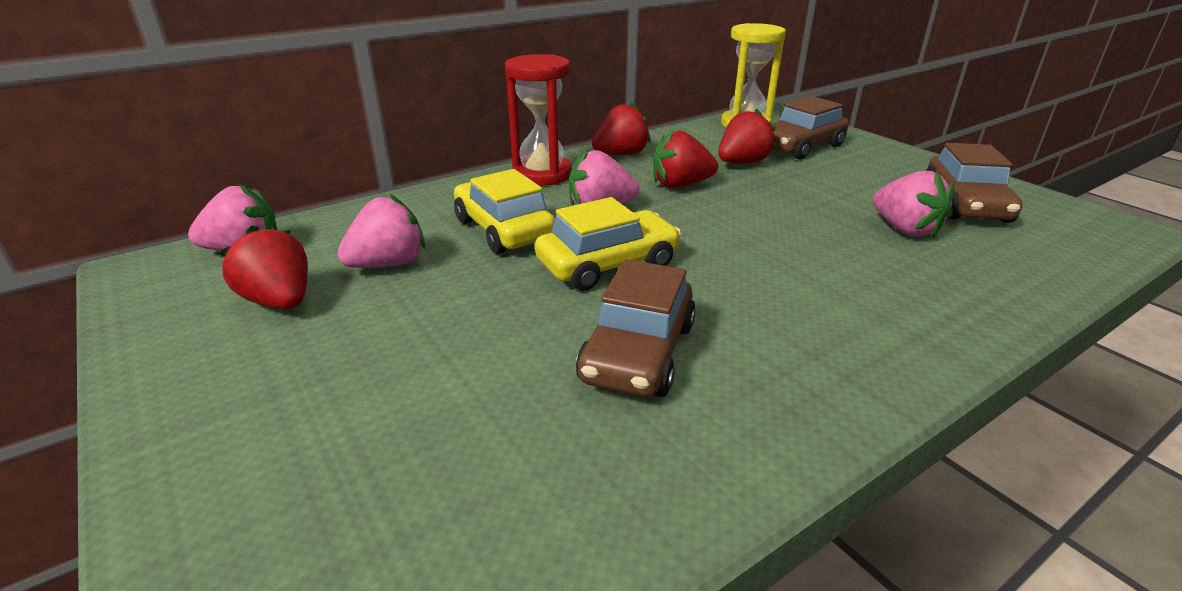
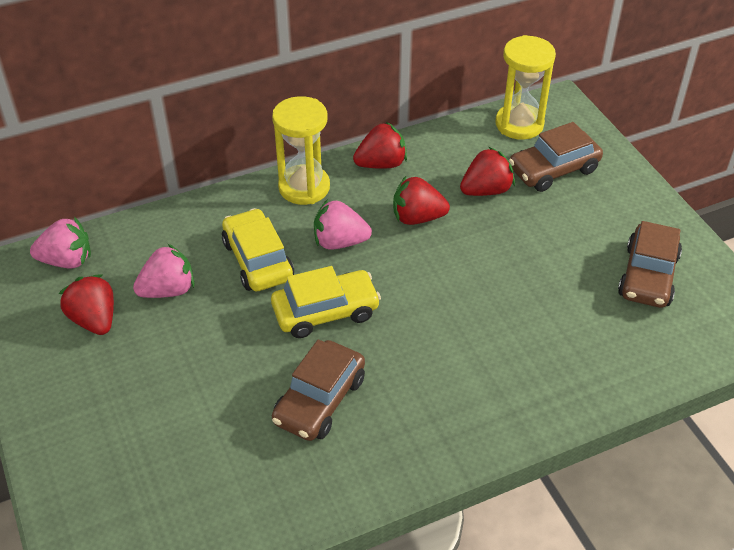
camera: 10 degrees right, 15 degrees up
(542, 174) = (304, 187): red hourglass -> yellow hourglass
(905, 229) = (575, 301): pink strawberry -> none

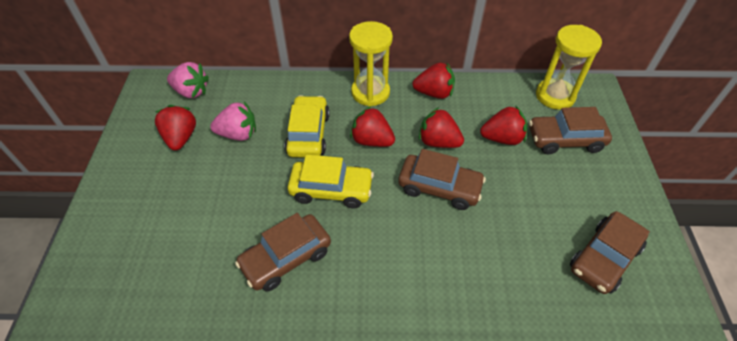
camera: 25 degrees right, 5 degrees up
(340, 242) = (372, 140): pink strawberry -> red strawberry
(446, 266) = (439, 187): none -> brown car

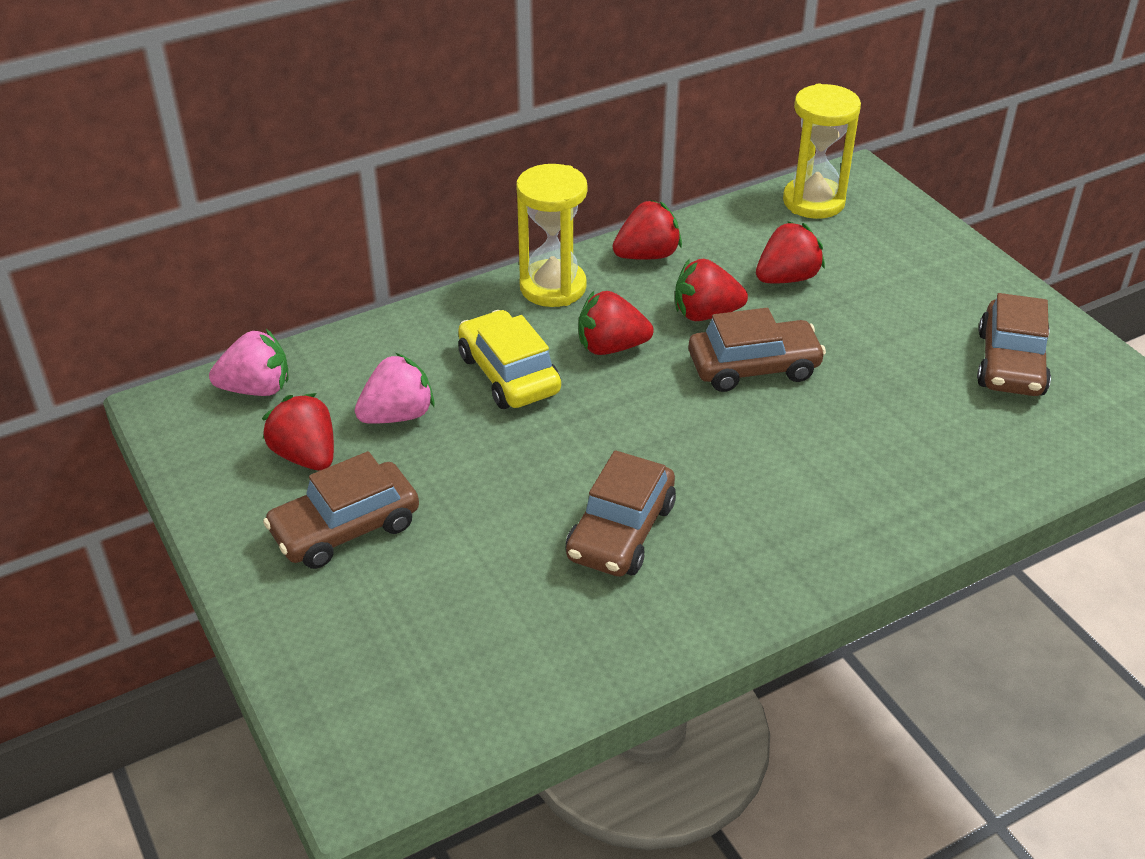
camera: 30 degrees left, 10 degrees down
(331, 189) = (608, 428): yellow car -> none
(565, 140) = (867, 250): brown car -> brown car (345, 528)

